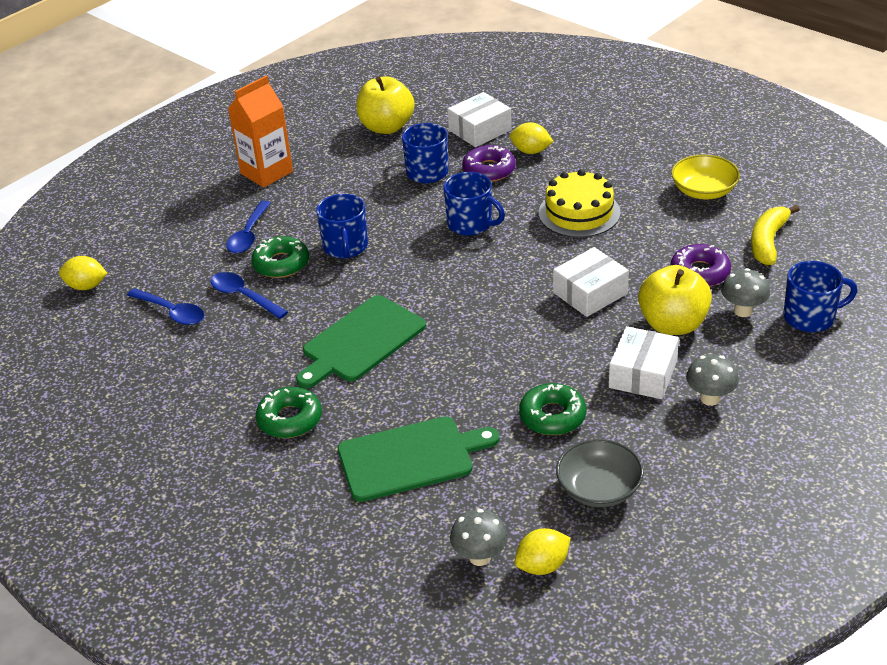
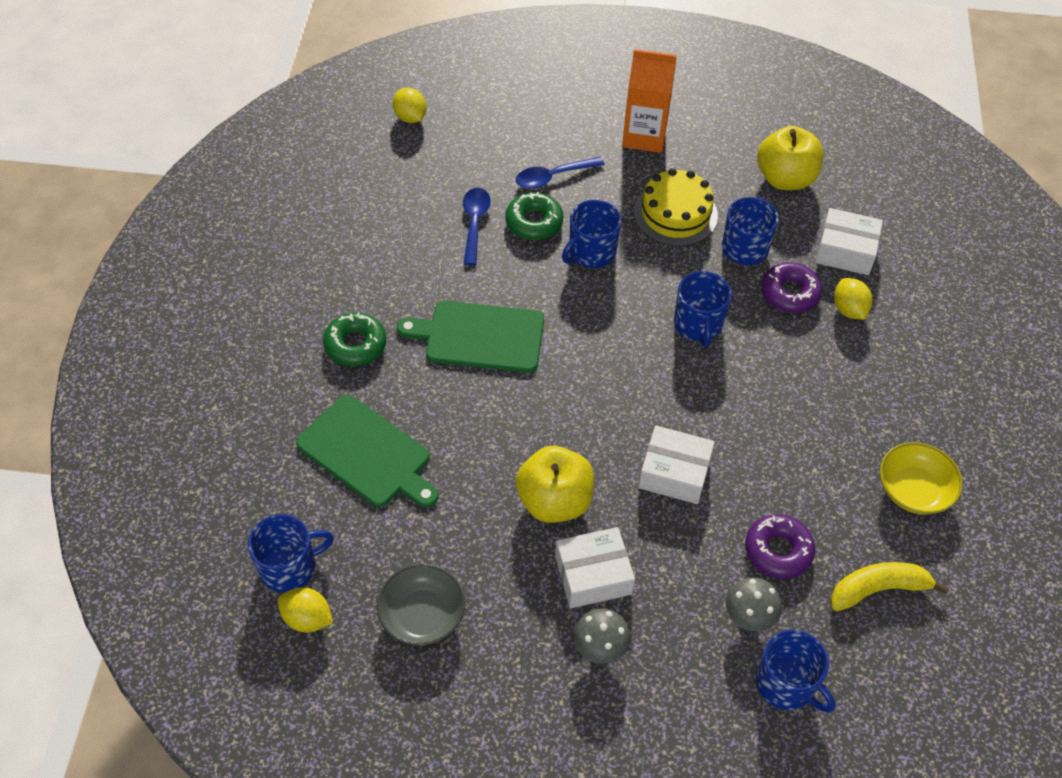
camera: 50 degrees right, 15 degrees up
(172, 312) = (421, 190): blue spoon -> none
(479, 557) = (289, 567): grey mushroom -> blue mug
(552, 416) = (487, 531): green donut -> none
(579, 213) = (786, 401): yellow cake -> yellow cake (675, 214)
(673, 324) = (682, 565): yellow apple -> yellow apple (554, 501)

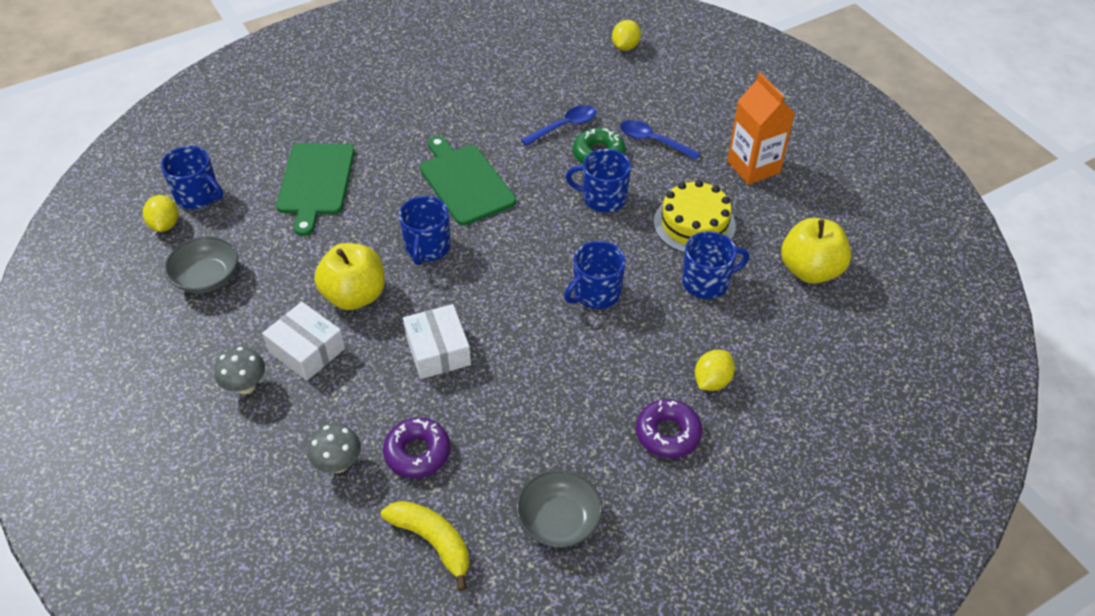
camera: 55 degrees right, 5 degrees down
(355, 344) = (400, 129): green donut -> none
(786, 684) = (293, 520): blue mug -> blue mug (427, 247)
(789, 293) = (688, 333): purple donut -> purple donut (668, 433)
(845, 251) = (775, 348): white box -> none
(914, 490) = (559, 520): yellow bowl -> grey bowl

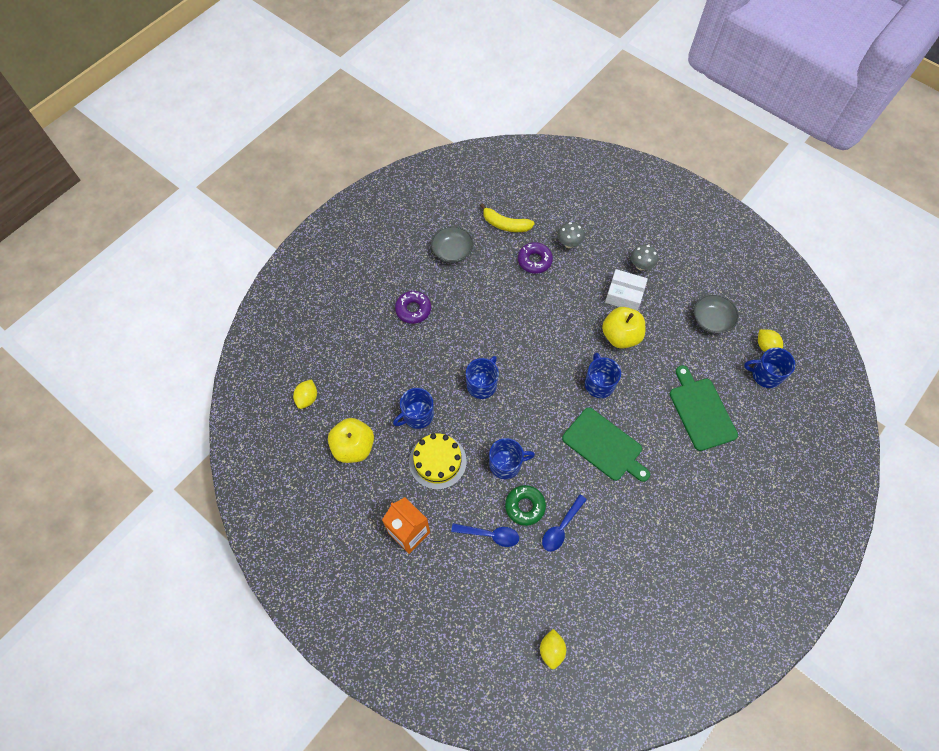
camera: 160 degrees right, 15 degrees up
(438, 350) = (554, 317): white box -> none
(712, 381) = (397, 347): yellow lemon -> yellow lemon (307, 398)

